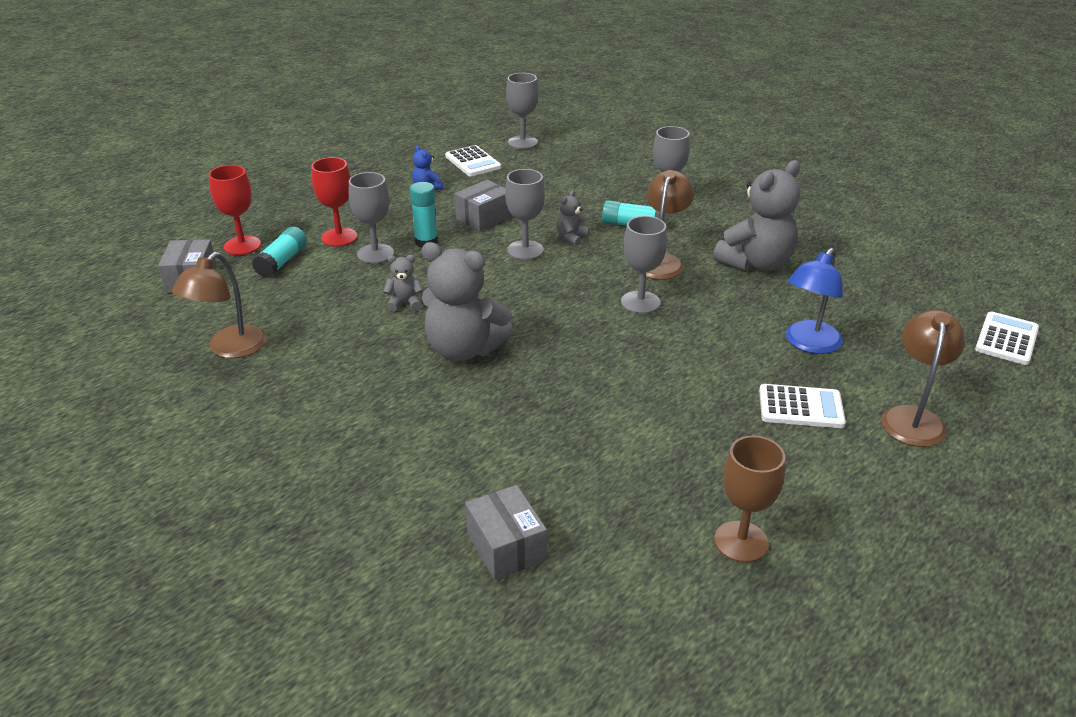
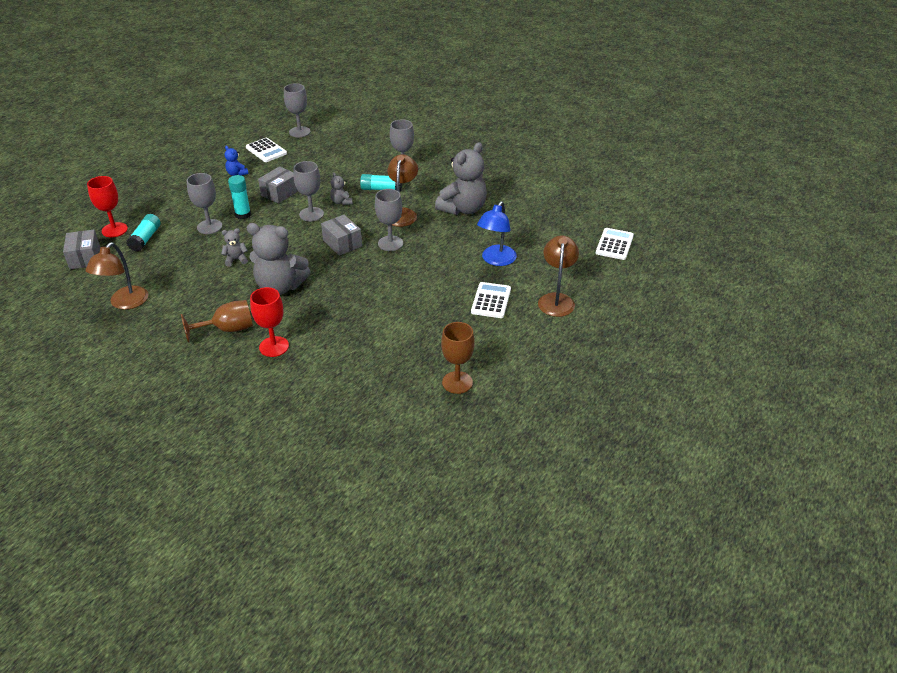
camera: 10 degrees left, 5 degrees up
(339, 237) = (182, 217): red goblet -> red goblet (274, 346)
(373, 406) = (228, 329): none -> brown goblet
(506, 547) = (322, 402): grey box -> grey box (342, 243)
(571, 237) = (341, 202): grey teddy bear -> grey teddy bear turned 45 degrees counterclockwise
(801, 407) = (491, 301): white calculator -> white calculator turned 75 degrees counterclockwise

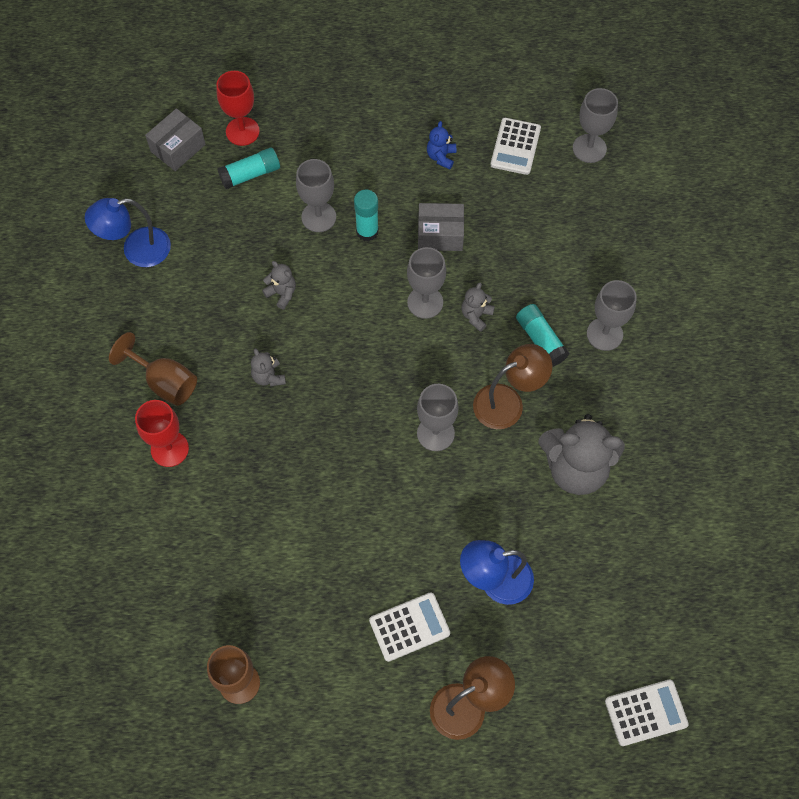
camera: 55 degrees right, 25 degrees up
(125, 303) = (136, 250): brown lamp -> blue lamp
(280, 287) = (268, 377): grey teddy bear -> grey teddy bear, size x0.45
(342, 243) = (395, 380): grey box -> none

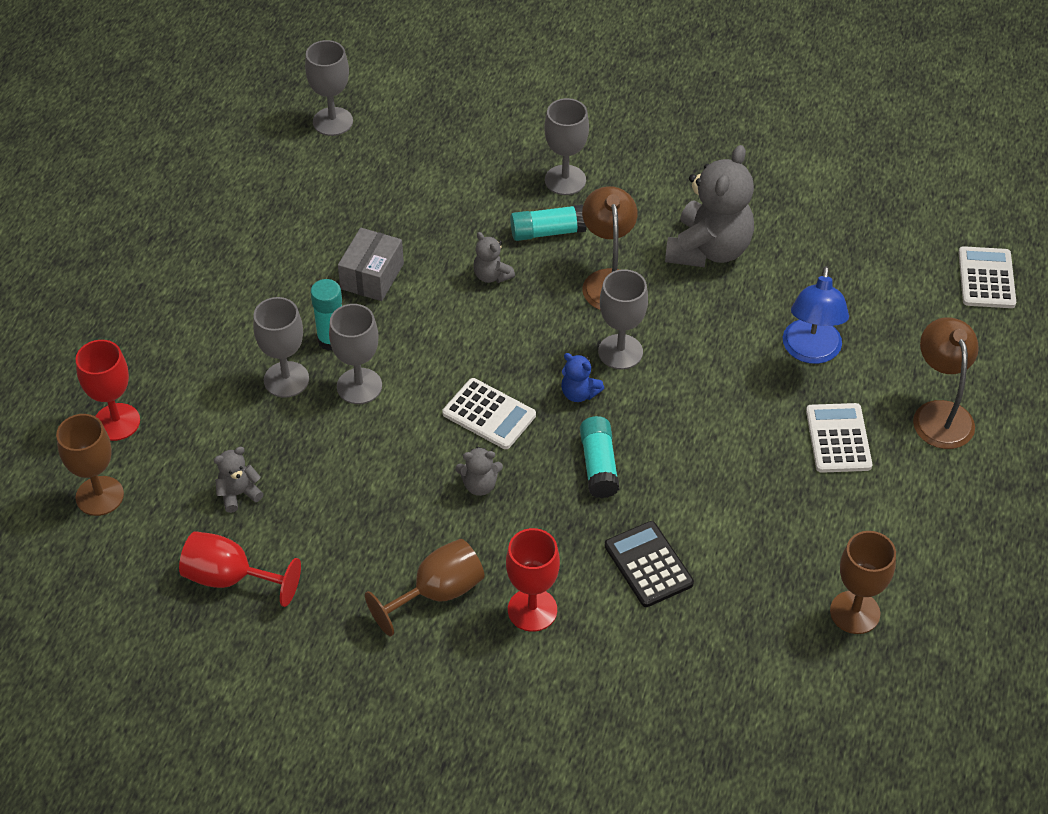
camera: 70 degrees left, 15 degrees down
(136, 250) = (230, 578): blue lamp -> red goblet
(178, 148) = (99, 496): grey box -> brown goblet
(235, 517) = (648, 564): none -> black calculator
(250, 174) = (186, 430): turquoise glue stick -> turquoise glue stick (599, 465)
(282, 293) = (373, 443): grey teddy bear -> grey teddy bear (238, 494)
(425, 302) = (453, 314): grey goblet -> grey goblet (359, 386)
(441, 157) = (269, 246): blue teddy bear -> blue teddy bear (579, 393)
(515, 147) = (294, 179): white calculator -> white calculator (489, 414)

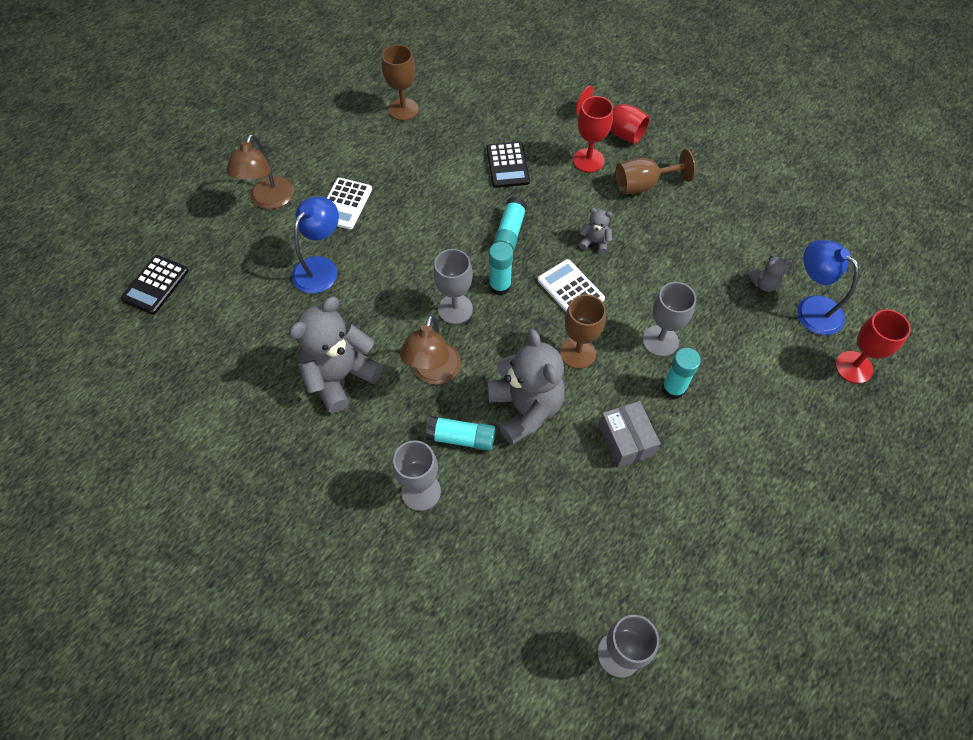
camera: 160 degrees left, 10 degrees up
(99, 496) = (865, 311): brown goblet -> brown goblet (578, 353)
(172, 479) = (811, 308): none -> blue lamp
(230, 578) = (775, 230): red goblet -> red goblet (617, 130)
(286, 379) = (716, 363): grey goblet -> none
(372, 276) = (626, 440): grey box -> grey box turned 60 degrees counterclockwise
(492, 276) = (525, 408): grey teddy bear -> grey teddy bear, size x2.21
(579, 393) = (500, 286): blue teddy bear -> turquoise glue stick
(986, 278) = (155, 285): white calculator -> black calculator

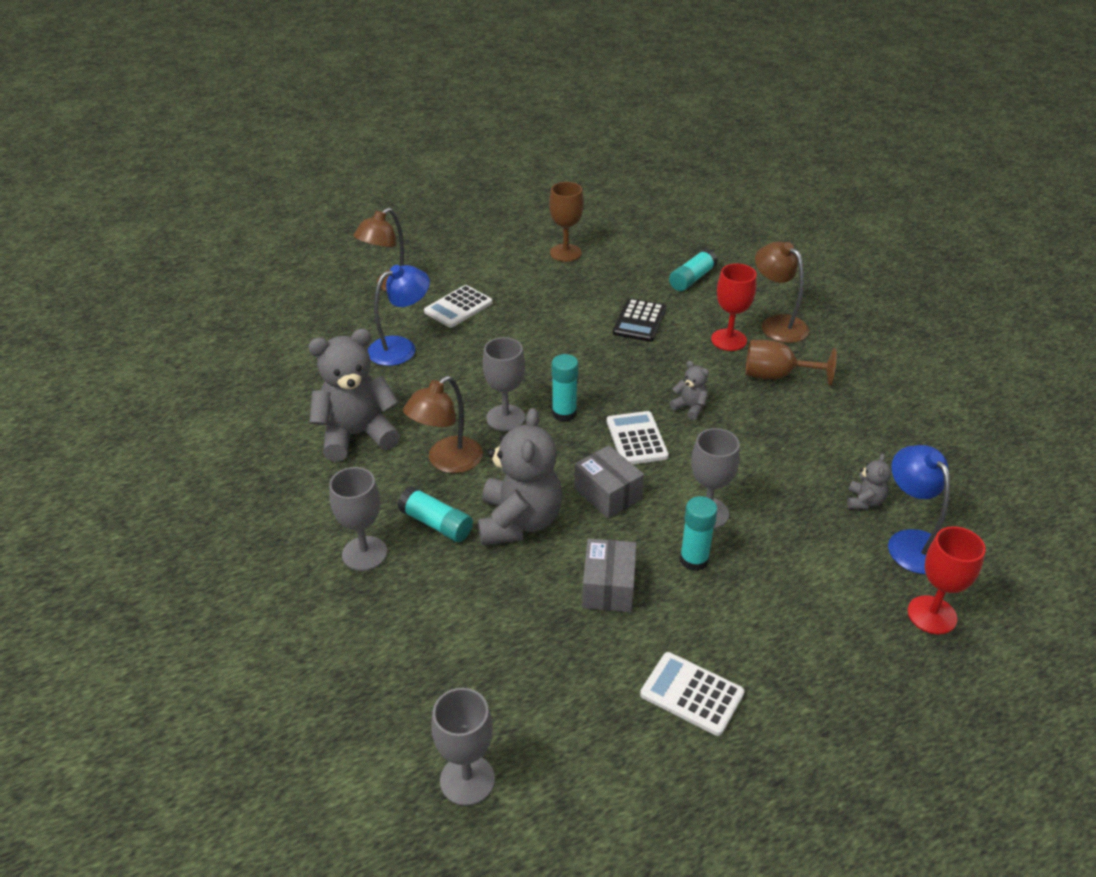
camera: 25 degrees right, 20 degrees down
(155, 285) = (248, 317): black calculator -> none
(509, 232) = (604, 374): turquoise glue stick -> turquoise glue stick (692, 279)
(578, 353) = (608, 494): brown goblet -> grey box
(617, 130) = (777, 324): red goblet -> brown lamp
(732, 507) = (692, 694): none -> white calculator
(763, 284) = (864, 501): grey teddy bear -> grey teddy bear turned 90 degrees counterclockwise

